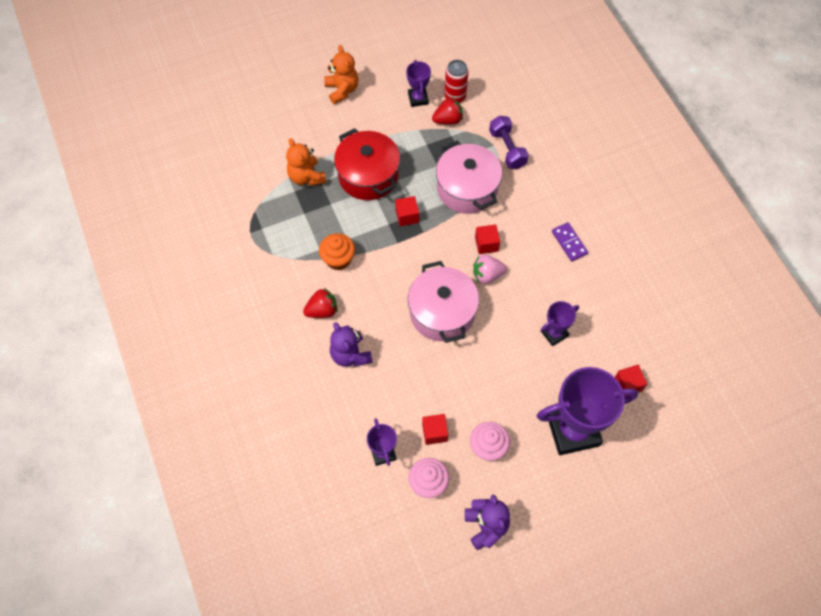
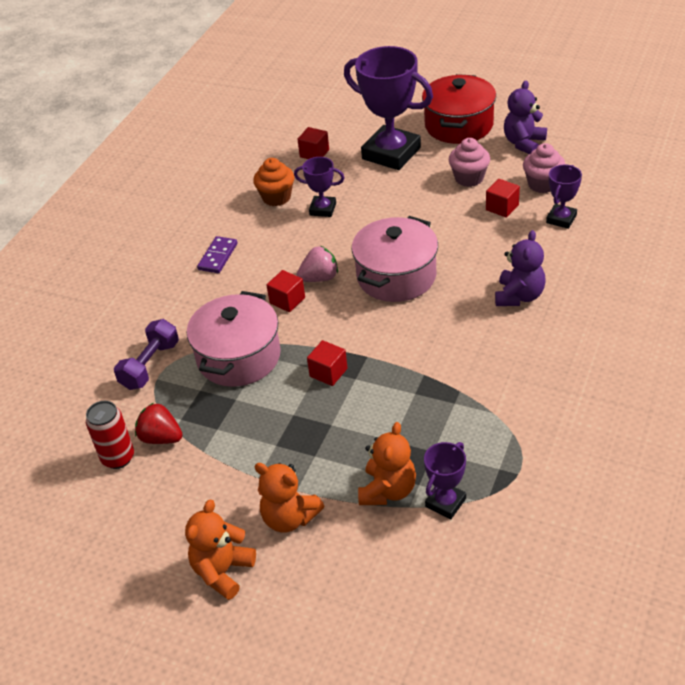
camera: 130 degrees left, 20 degrees down
(322, 310) = (510, 346): red strawberry -> none
(338, 259) = (445, 380): orange cupcake -> orange cupcake (276, 197)
(339, 131) = (289, 518): none -> orange teddy bear
(368, 176) = (318, 441): red pot -> red pot (459, 125)
(418, 98) = (156, 487): purple trophy -> purple trophy (445, 502)
(487, 275) = (319, 278): pink strawberry -> pink strawberry turned 60 degrees counterclockwise

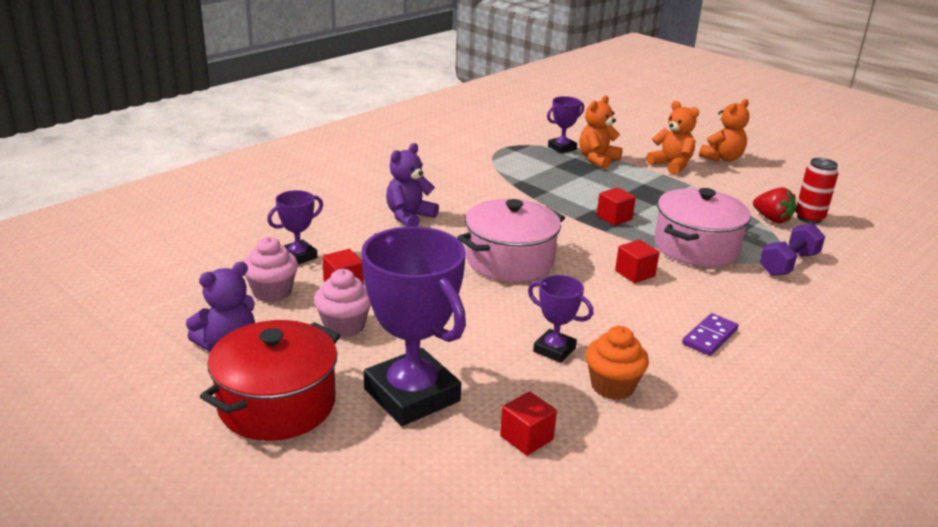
camera: 165 degrees left, 15 degrees down
(319, 278) = (592, 282): pink strawberry -> none

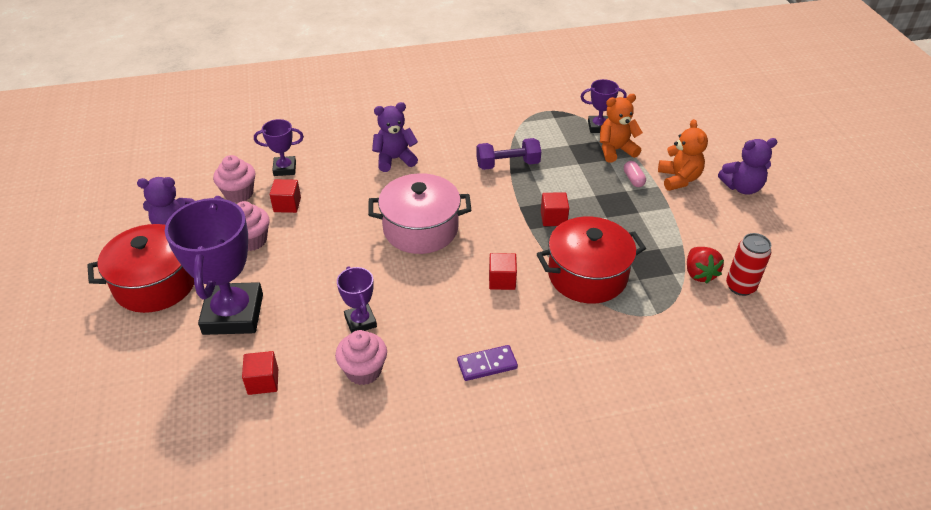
camera: 35 degrees right, 15 degrees up
(612, 386) = (363, 371): orange cupcake -> pink cupcake
(639, 174) = (633, 179): none -> pink capsule
(696, 247) = (587, 275): pink pot -> red pot
(722, 158) = (742, 187): orange teddy bear -> purple teddy bear
(788, 264) = (650, 326): purple dumbbell -> purple dumbbell (508, 164)

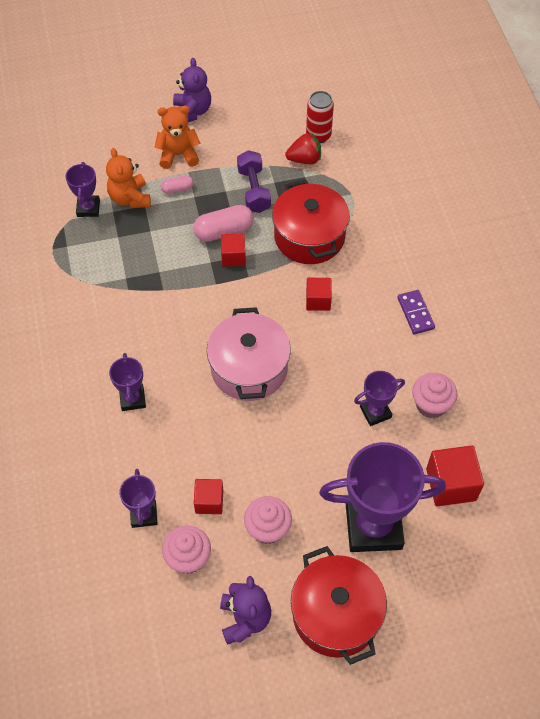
camera: 90 degrees left, 15 degrees up
(263, 381) = (451, 484): red cube -> red cube, size x1.60
(394, 159) = (132, 399): purple teddy bear -> purple trophy
(508, 164) = (148, 291): purple dumbbell -> purple dumbbell (254, 190)
(585, 211) = (224, 231): none -> pink capsule

